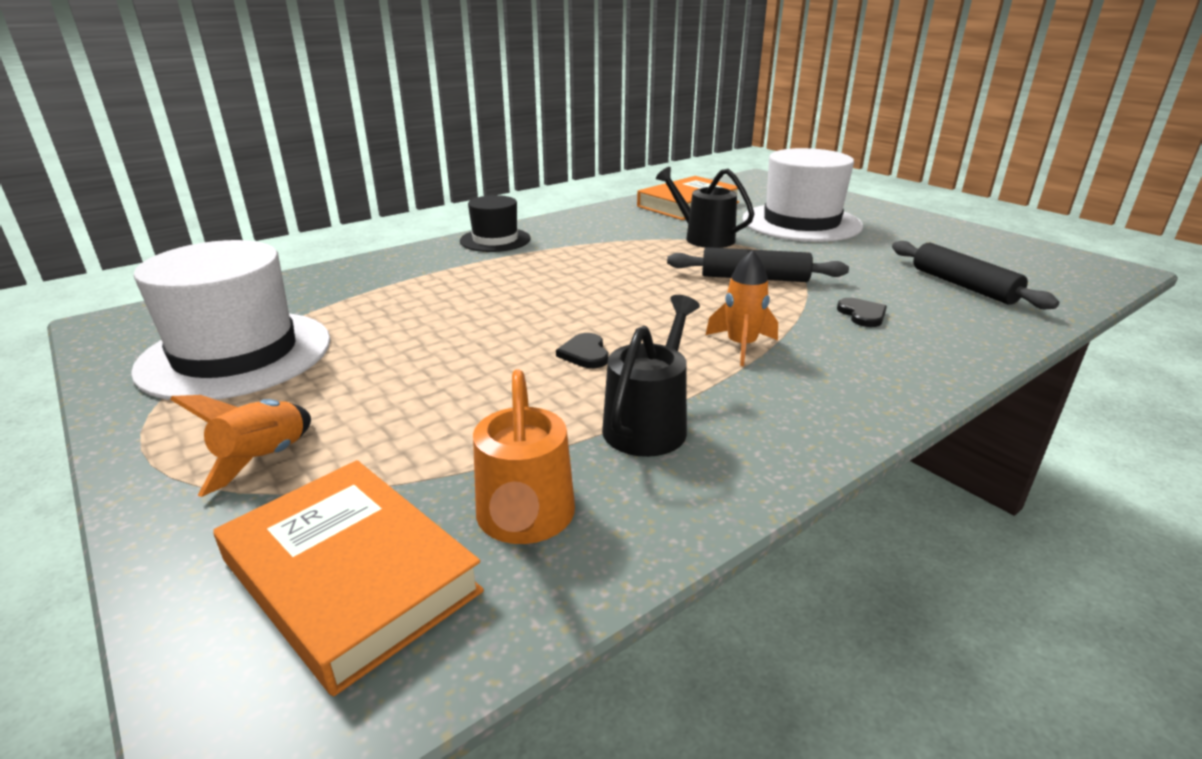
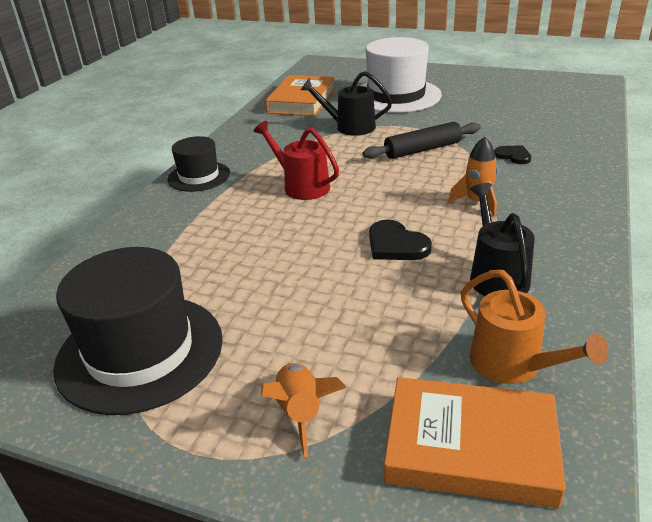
camera: 30 degrees left, 5 degrees up
(236, 354) = (140, 352): white hat -> black hat
(573, 274) = (302, 186): none -> red watering can
(585, 353) = (396, 245): black heart -> black heart, size x1.51
(963, 285) = (539, 117): black rolling pin -> none

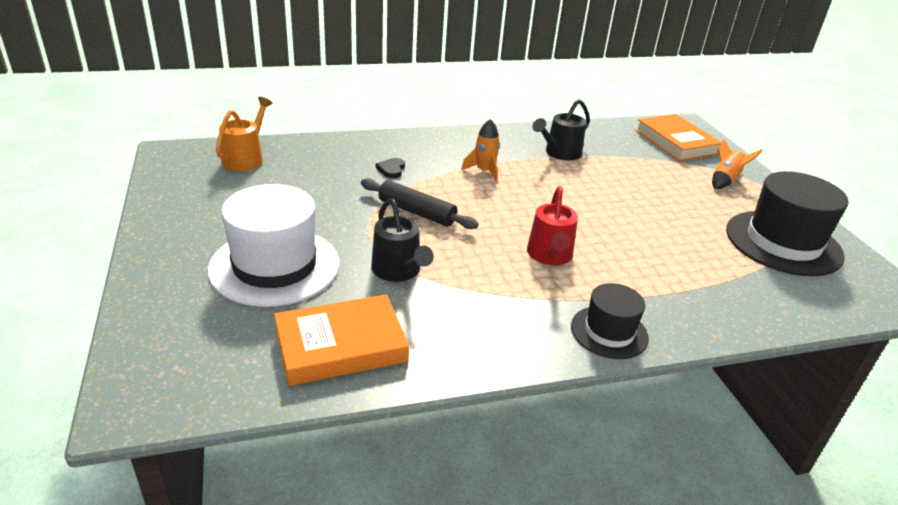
camera: 130 degrees left, 0 degrees up
(396, 245) = (572, 189): black heart -> none
(513, 364) = (620, 140): orange watering can -> orange watering can (245, 159)

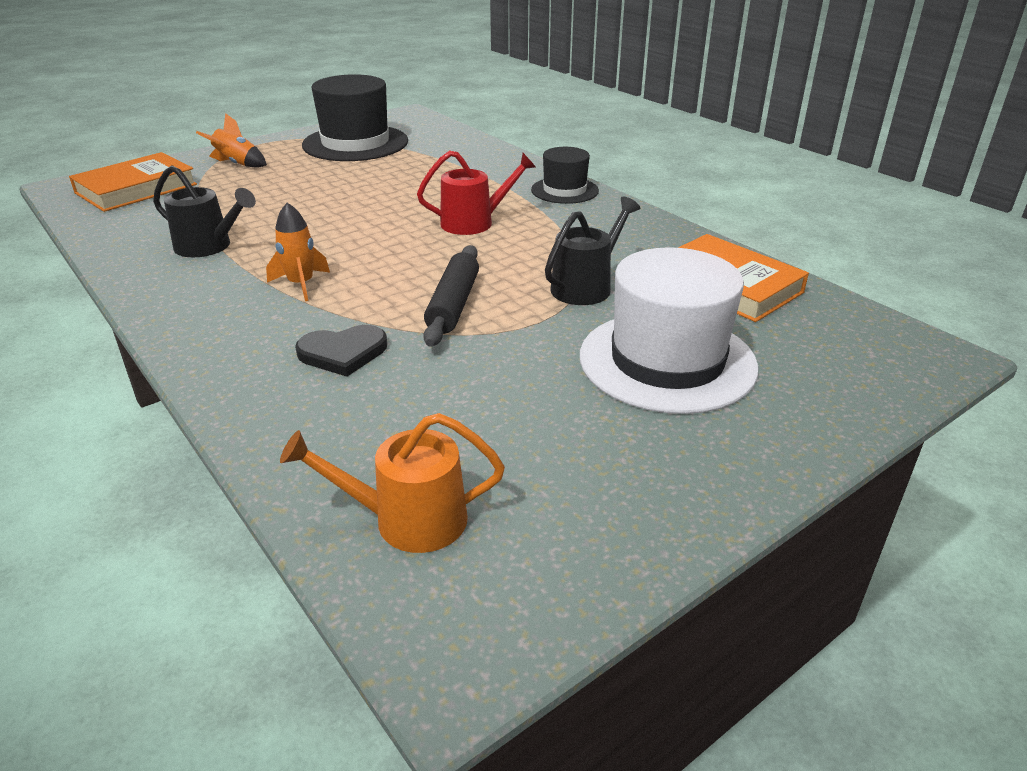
camera: 110 degrees left, 0 degrees up
(391, 169) = (343, 353): black heart -> black heart, size x1.51

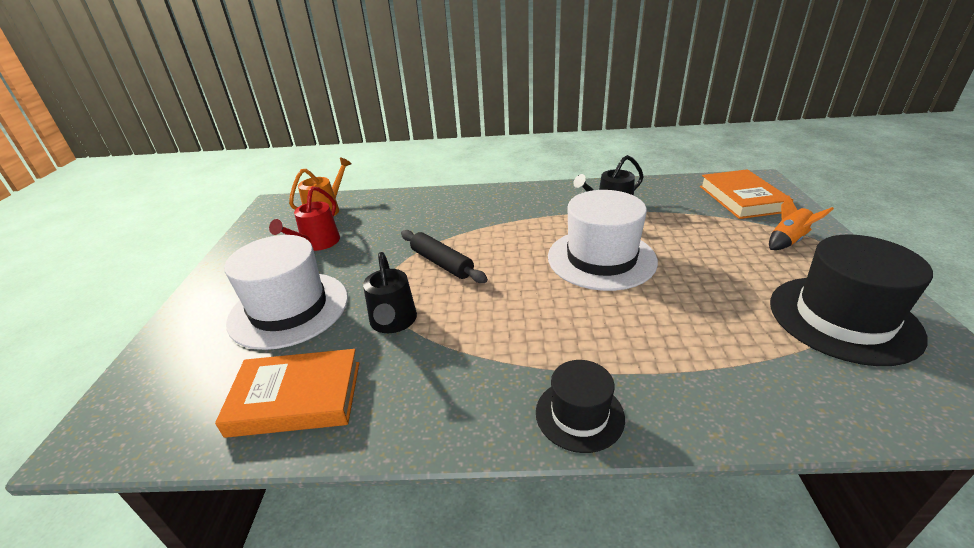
camera: 130 degrees right, 0 degrees up
(301, 284) = (525, 225): orange rocket -> none
(343, 353) = (441, 221): black heart -> none
(347, 225) = (601, 258): none -> white hat
(474, 223) = (552, 316): red watering can -> red watering can (317, 243)

